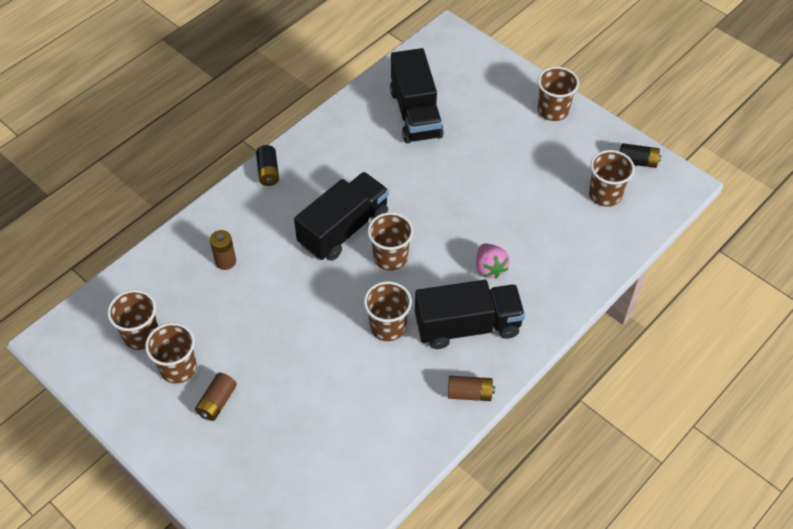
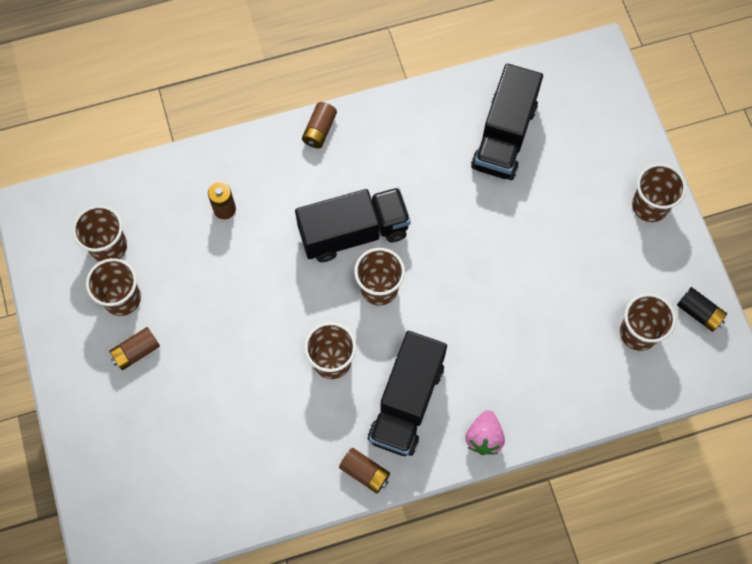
camera: 30 degrees right, 15 degrees up
(268, 172) = (319, 130): black battery -> brown battery
(467, 326) = (406, 402): black truck -> black truck turned 90 degrees clockwise
(489, 268) = (467, 352): pink strawberry -> pink strawberry (484, 437)

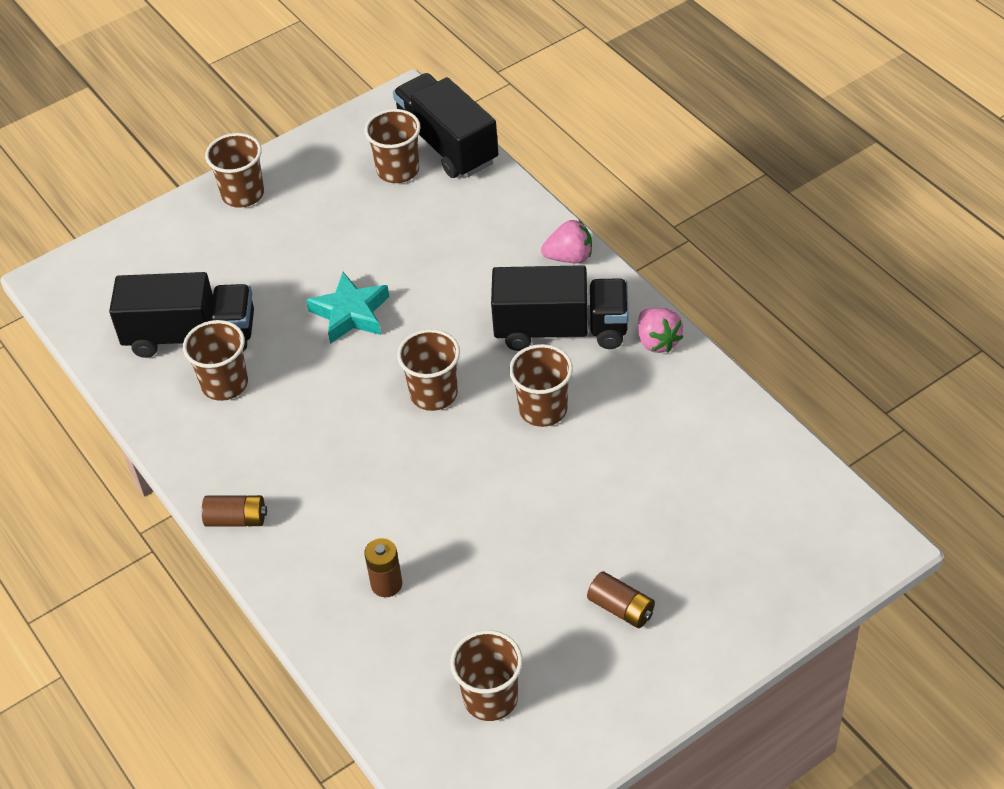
camera: 105 degrees left, 20 degrees down
(122, 298) = (557, 653): brown cup -> brown cup (224, 384)
(353, 233) = (370, 439): black truck -> black truck (447, 145)
(365, 472) = (657, 341): brown battery -> pink strawberry
(485, 252) = (350, 313): none -> turquoise star
(699, 313) = (356, 132): black battery -> none

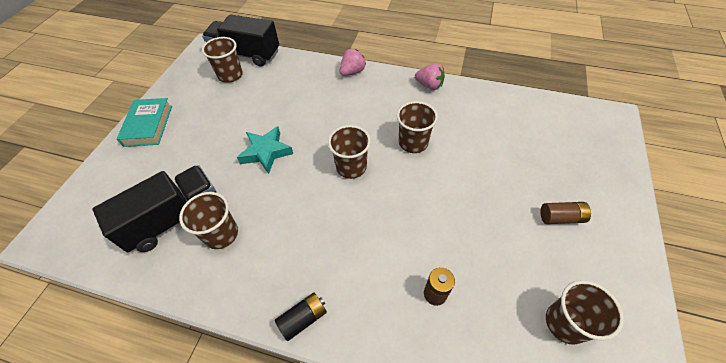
camera: 40 degrees left, 5 degrees up
(236, 519) = (303, 318): brown battery -> black battery
(243, 194) = (148, 125): brown cup -> turquoise book
(561, 330) = (382, 103): black truck -> none

